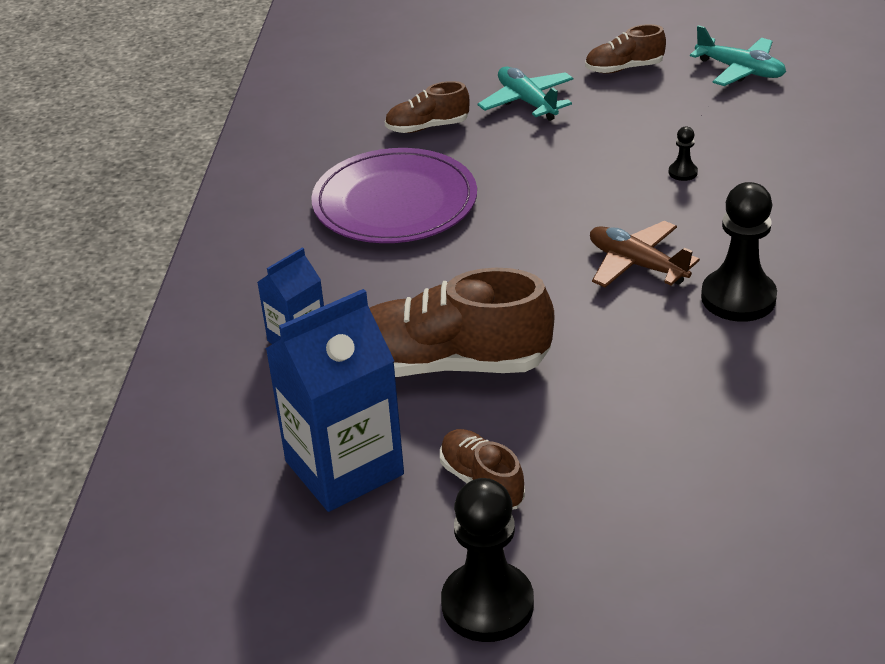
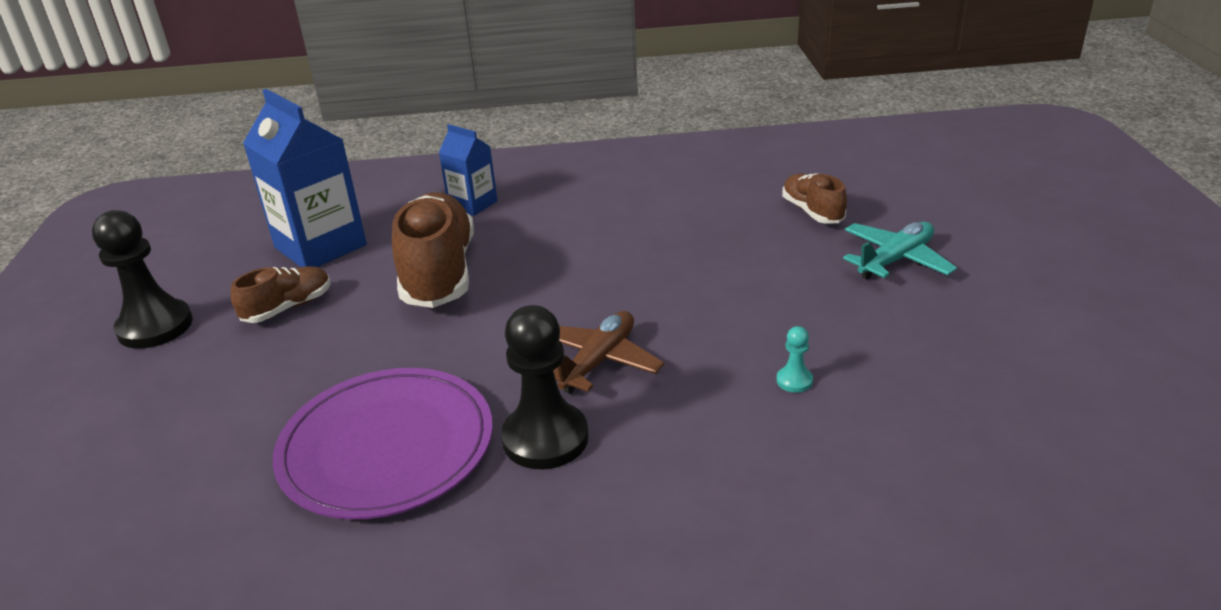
camera: 80 degrees right, 5 degrees down
(395, 202) = (675, 214): purple plate -> purple plate (387, 447)
(624, 68) = (1020, 317): brown shoe -> none
(682, 172) = (794, 381): black pawn -> turquoise pawn
(740, 70) = (1089, 415): turquoise plane -> none

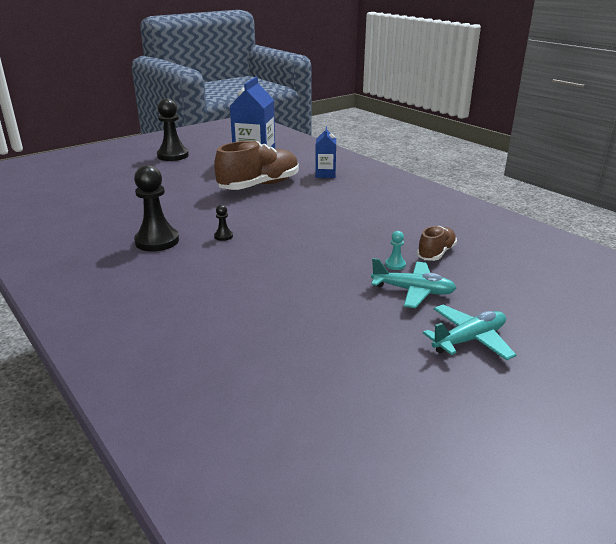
camera: 55 degrees right, 5 degrees down
(288, 308) = (205, 170): brown shoe -> none
(387, 447) = (130, 214): purple plate -> none
(598, 361) = (223, 236): brown plane -> black pawn
(794, 381) = (251, 287): turquoise pawn -> turquoise pawn (395, 265)
(1025, 264) = (469, 340): none -> turquoise plane

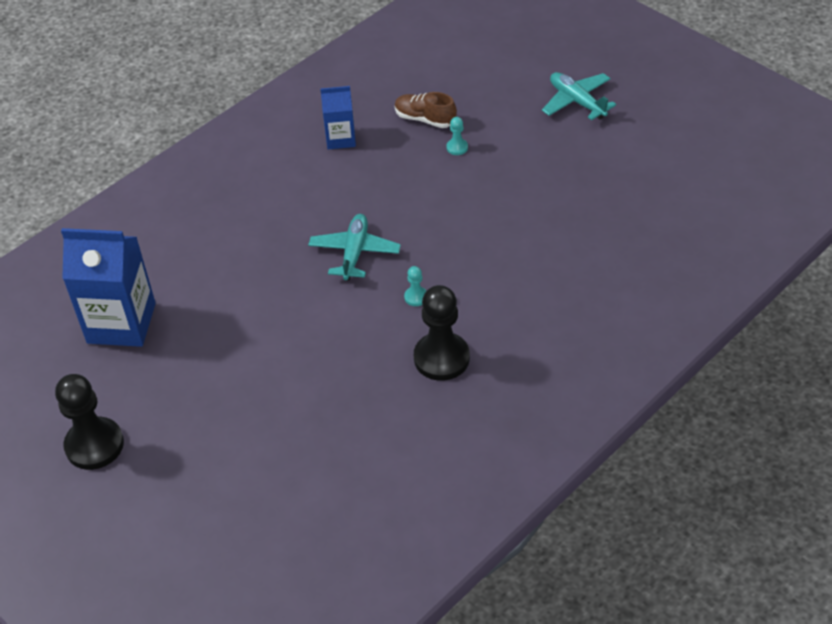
camera: 95 degrees left, 20 degrees up
(223, 236) = (416, 297): black pawn -> turquoise pawn
(259, 185) = (239, 295): brown shoe -> none
(325, 174) = (187, 229): blue carton -> blue carton (340, 138)
(413, 291) = (507, 134): turquoise plane -> turquoise plane (354, 253)

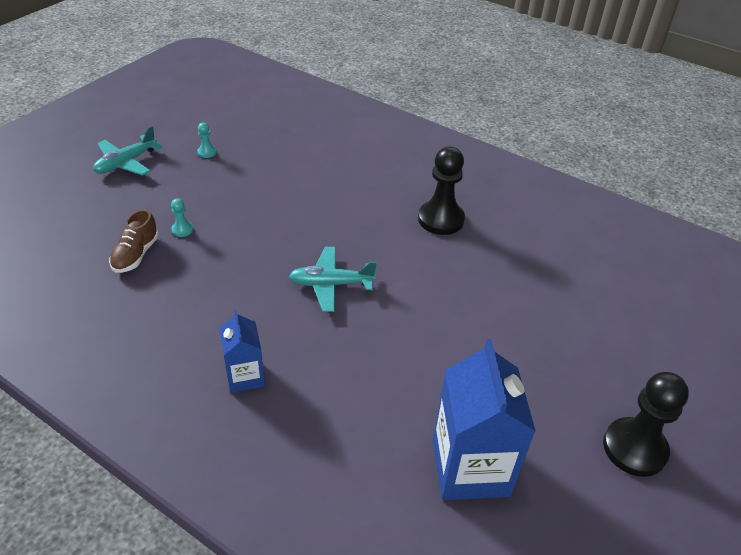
camera: 105 degrees left, 5 degrees down
(340, 138) = (159, 316): blue carton -> blue carton (245, 376)
(416, 297) = (378, 239): turquoise pawn -> turquoise pawn (207, 152)

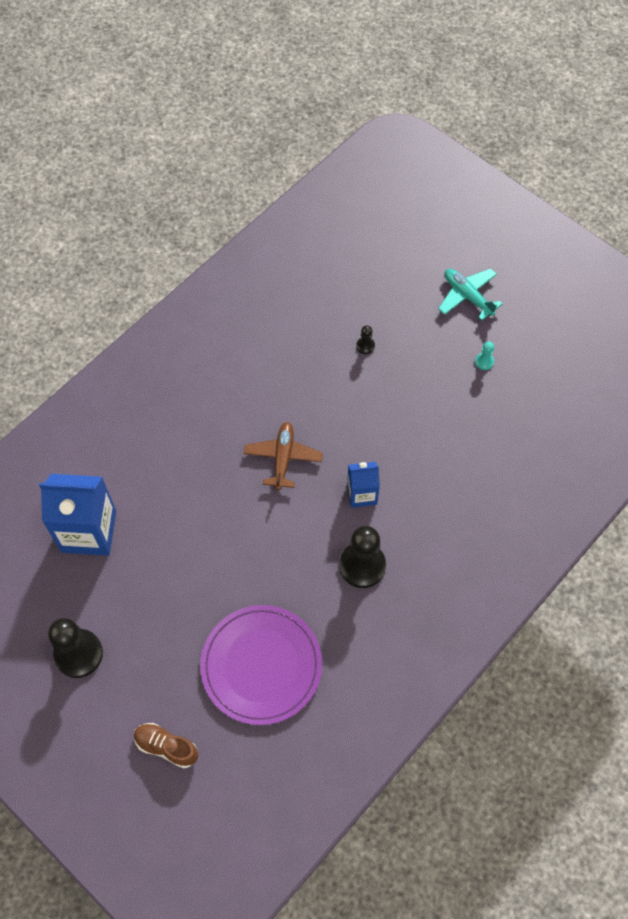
camera: 100 degrees right, 20 degrees up
(136, 255) = (336, 314): brown shoe -> brown shoe (166, 747)
(182, 230) = (365, 346): turquoise pawn -> black pawn
(245, 376) = (195, 392): blue carton -> blue carton (362, 494)
(331, 284) = (283, 458): turquoise plane -> brown plane
(569, 281) = (261, 665): none -> purple plate

